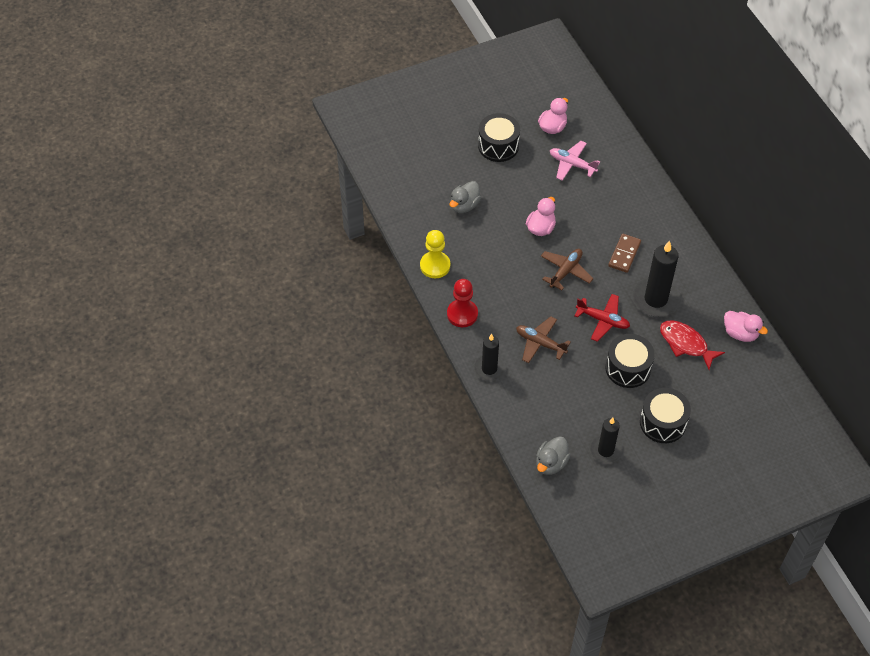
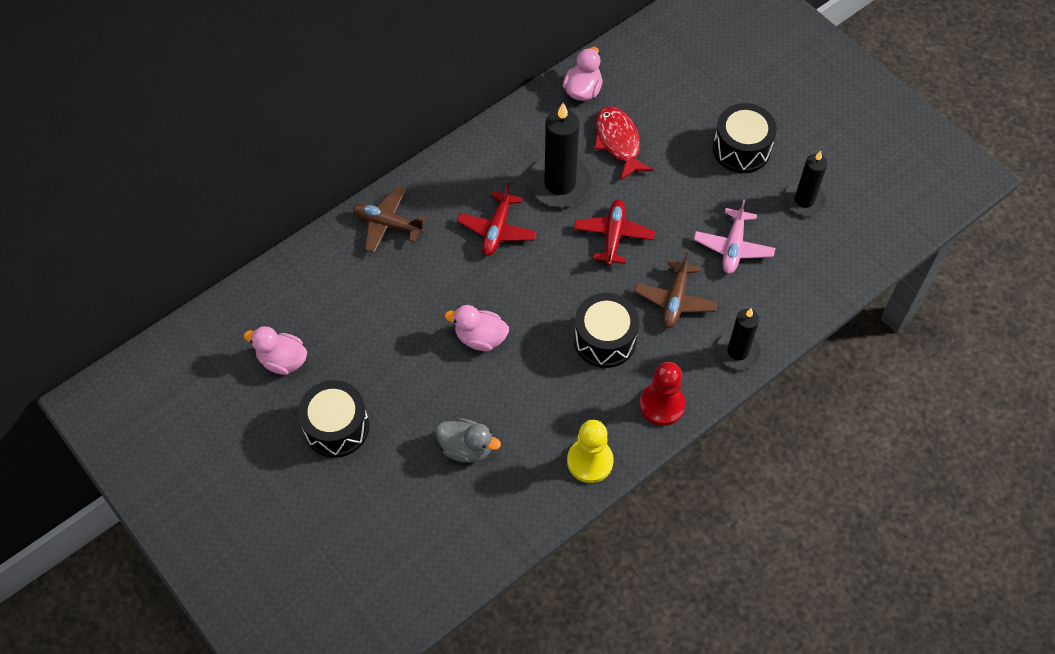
camera: 105 degrees left, 5 degrees up
(551, 463) = (847, 253): grey duck -> none
(565, 271) = (547, 293): brown plane -> brown plane (388, 224)
(572, 164) = (351, 321): pink plane -> pink plane (733, 247)
(624, 254) = (497, 229): brown domino -> red plane
(628, 368) = (677, 196): black drum -> black drum (605, 339)
(686, 344) = (618, 142): red fish -> red fish turned 135 degrees clockwise

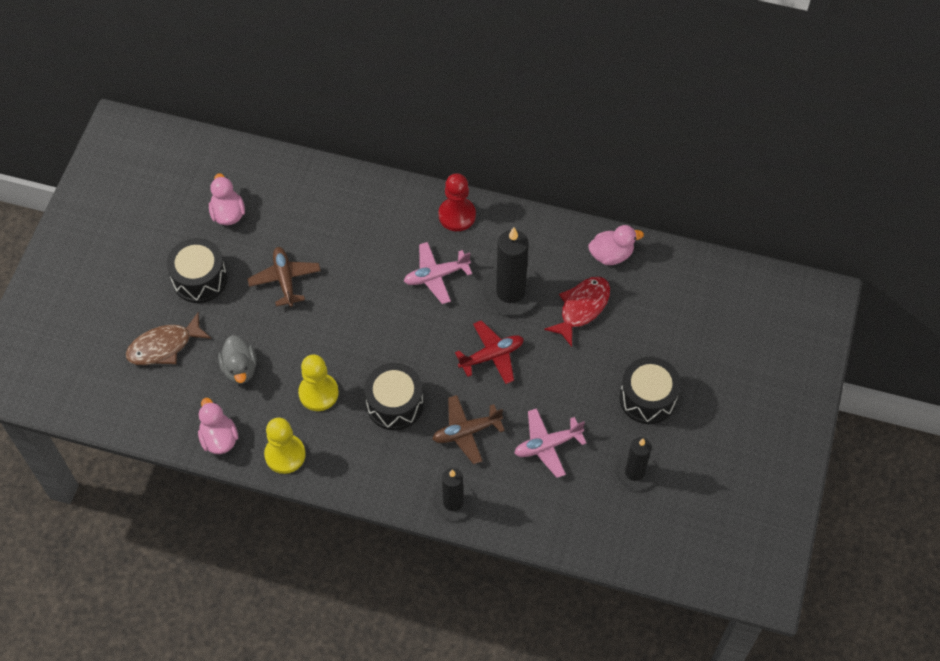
camera: 55 degrees right, 0 degrees up
(387, 502) = (164, 346): none -> brown fish
(388, 224) = (386, 204): brown plane -> brown plane (285, 279)
(480, 338) = (335, 322): pink duck -> pink duck (219, 438)
(497, 229) = (436, 276): red plane -> pink plane
(545, 395) = (318, 393): none -> yellow pawn
(662, 405) = (367, 476): red pawn -> red pawn (457, 215)

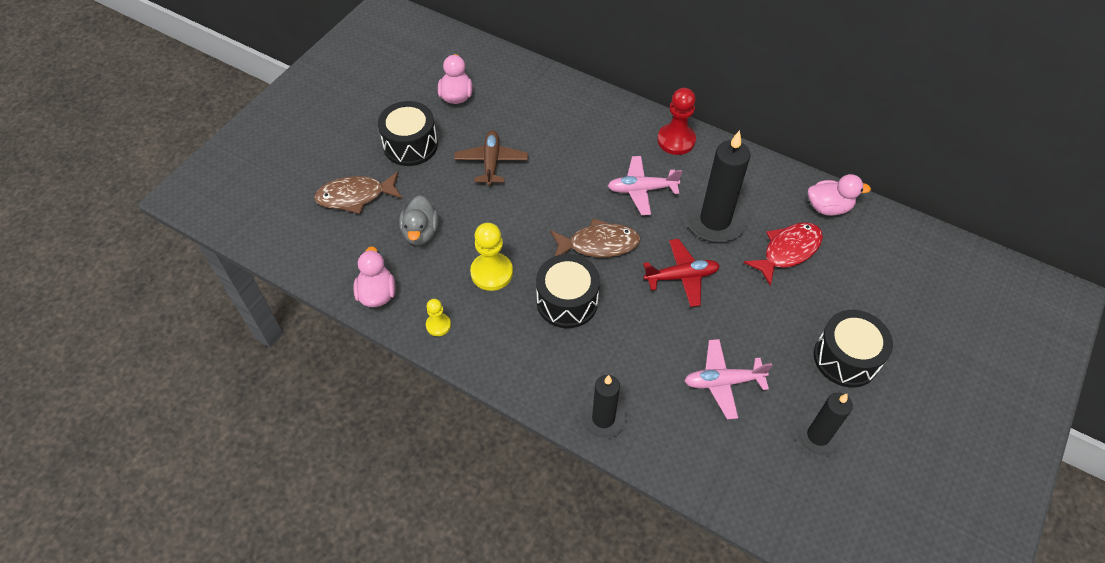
camera: 15 degrees right, 5 degrees down
(285, 455) = (438, 325): yellow pawn -> yellow pawn, size x0.56
(409, 341) = (599, 244): none -> brown fish
(466, 432) = (636, 347): brown plane -> none

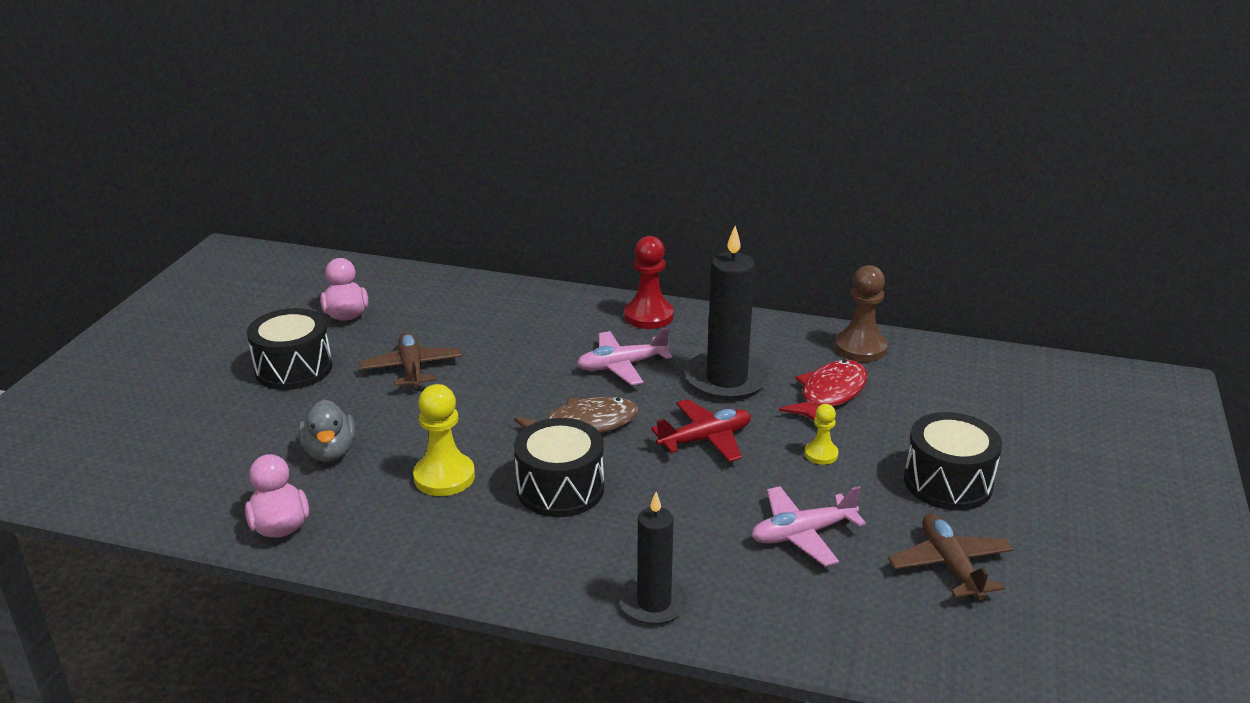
camera: 15 degrees left, 25 degrees down
(355, 196) = (224, 430): brown fish -> none
(438, 325) = (381, 545): yellow pawn -> yellow pawn (821, 454)
(818, 435) = (950, 565): black candle -> brown plane
(828, 207) = (860, 348): pink duck -> brown pawn

